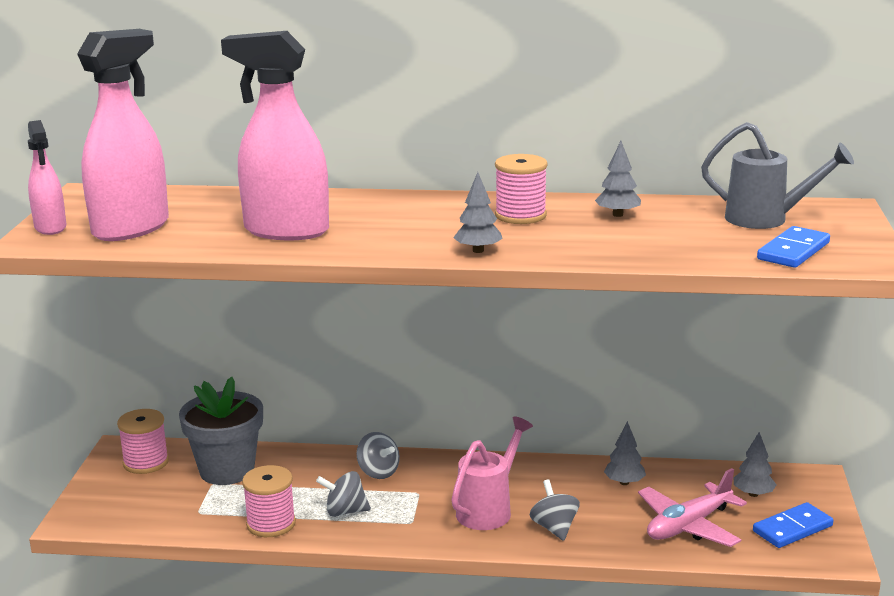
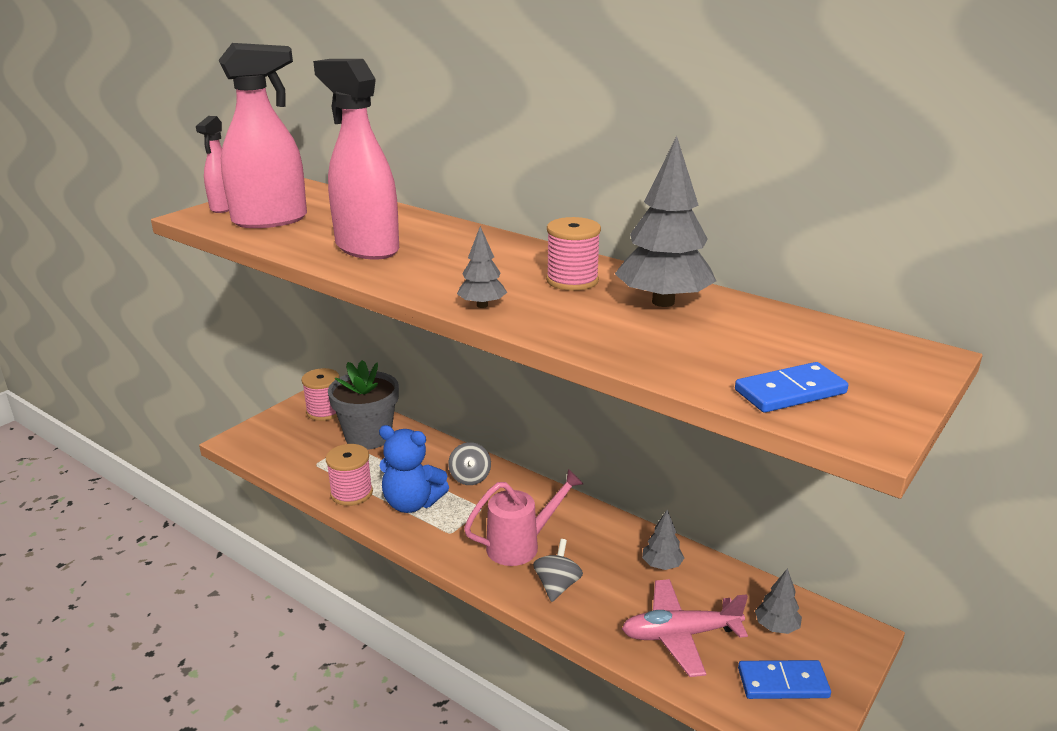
camera: 30 degrees right, 5 degrees up
(345, 511) = (412, 503): grey spinning top -> blue teddy bear
(617, 215) = (663, 302): grey tree -> grey tree, size x2.00
(766, 219) = (811, 346): grey watering can -> none

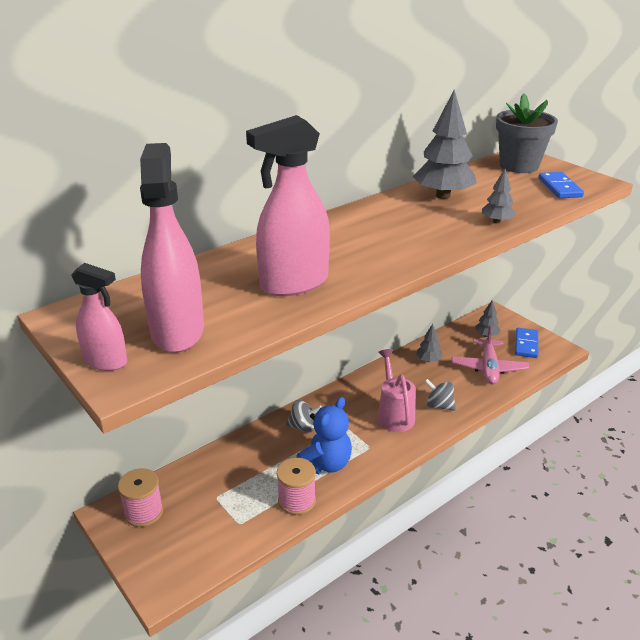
camera: 75 degrees left, 5 degrees up
(368, 437) = (210, 482): grey flower pot -> grey flower pot (519, 166)
(482, 305) = (433, 248): grey tree -> grey tree (496, 221)
(572, 280) = (399, 215): pink spool -> none

